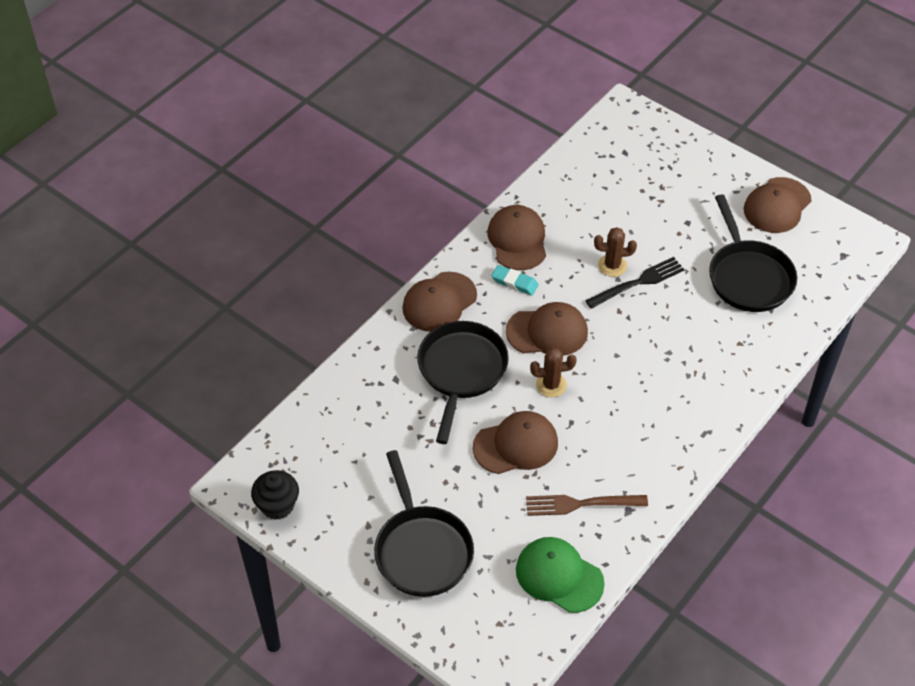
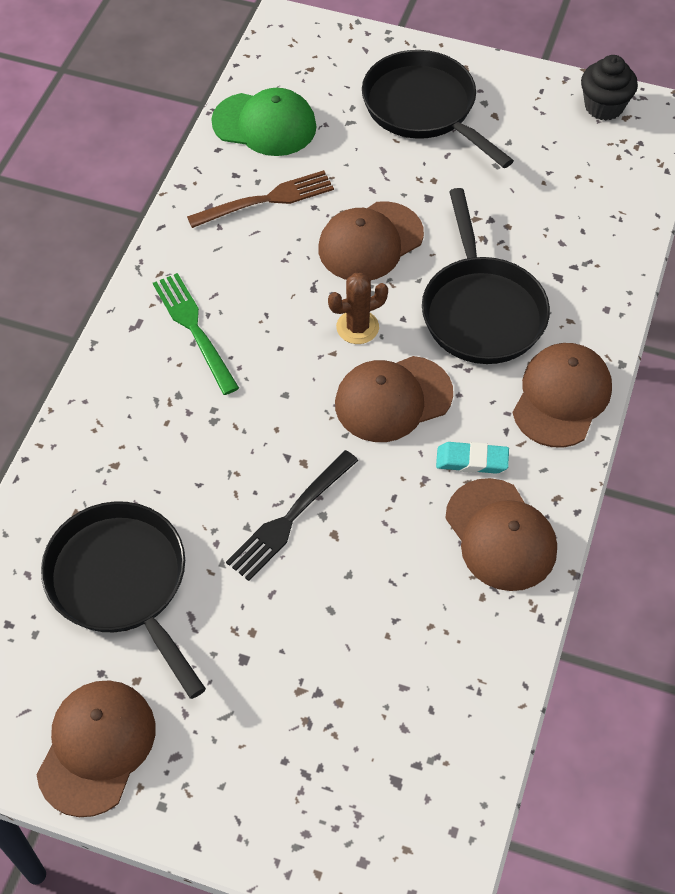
camera: 160 degrees right, 5 degrees up
(612, 265) = (339, 535): brown cactus -> none
(665, 417) = (194, 329): none -> green fork

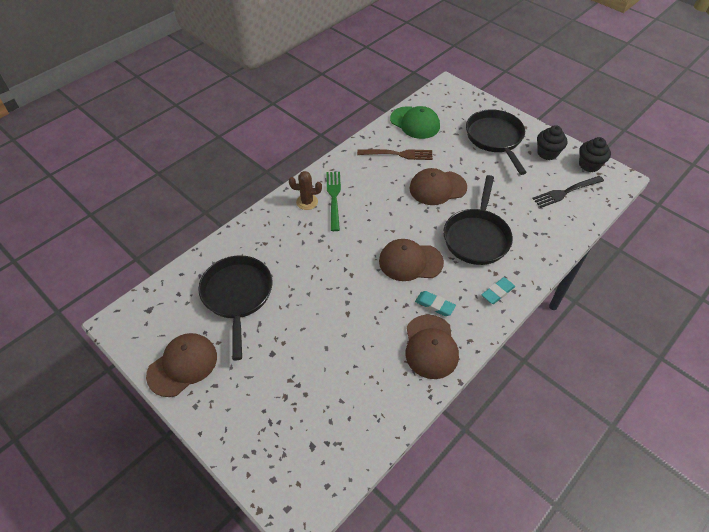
camera: 25 degrees right, 5 degrees down
(290, 518) = (331, 297): black fork -> black fork (566, 192)
(357, 327) = (410, 223): brown cactus -> brown cactus (307, 202)
(525, 107) = (547, 153): none -> black cupcake
(561, 397) = (497, 292): brown cap -> turquoise eraser

